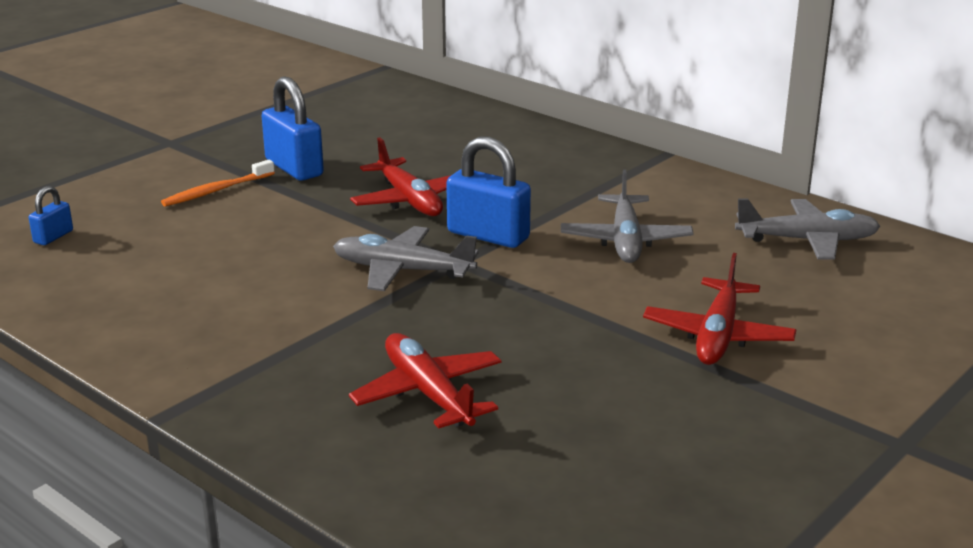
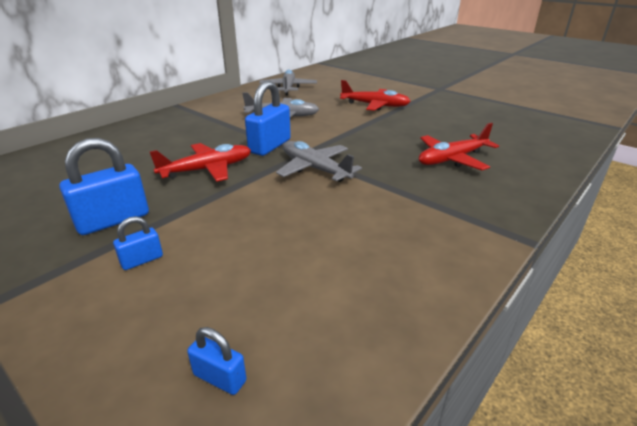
camera: 90 degrees left, 5 degrees up
(216, 191) = (142, 260): orange toothbrush -> blue padlock
(402, 270) = (315, 169): grey plane -> grey plane turned 120 degrees clockwise

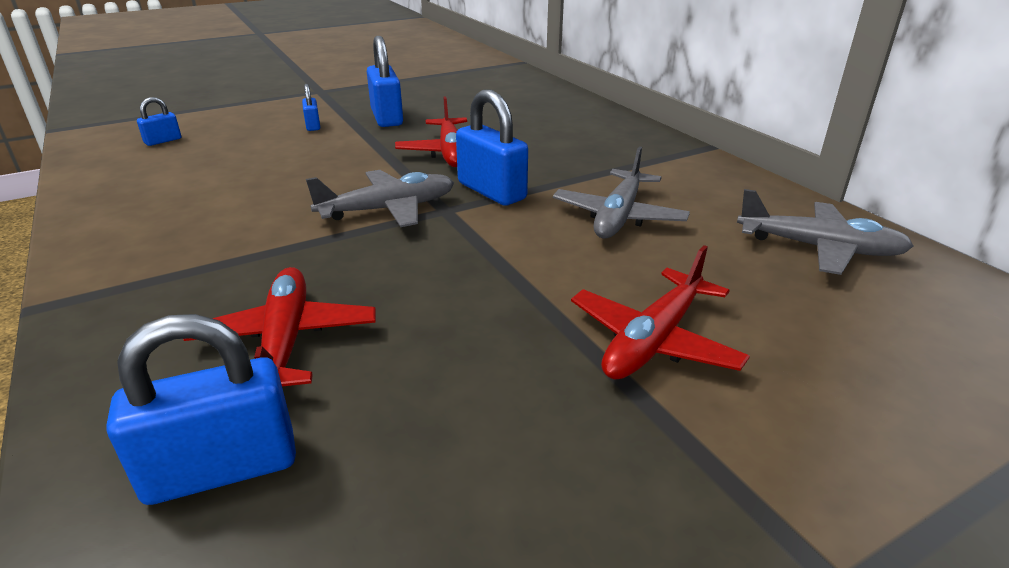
camera: 110 degrees right, 0 degrees up
(514, 149) = (222, 468): none -> blue padlock

